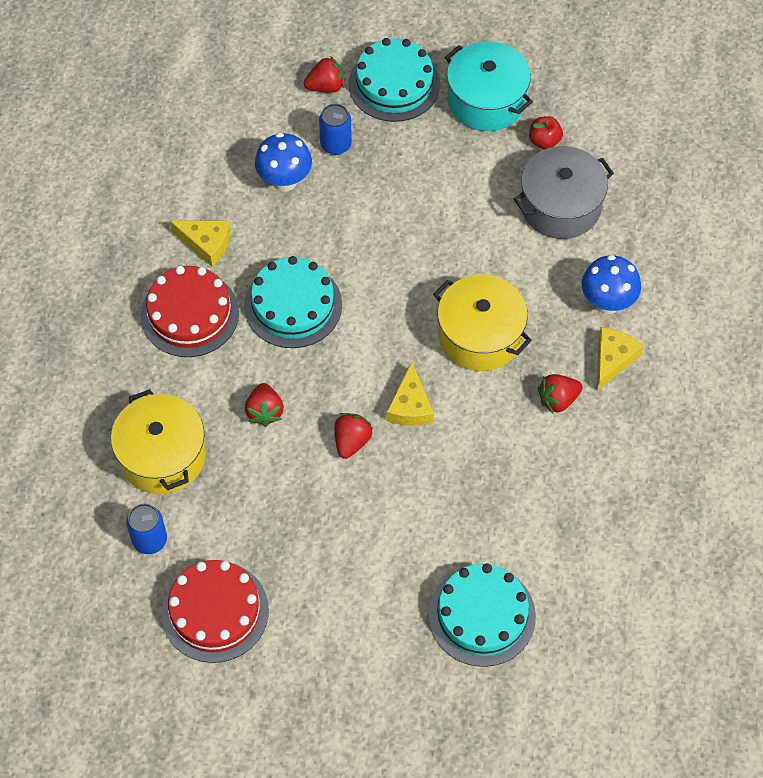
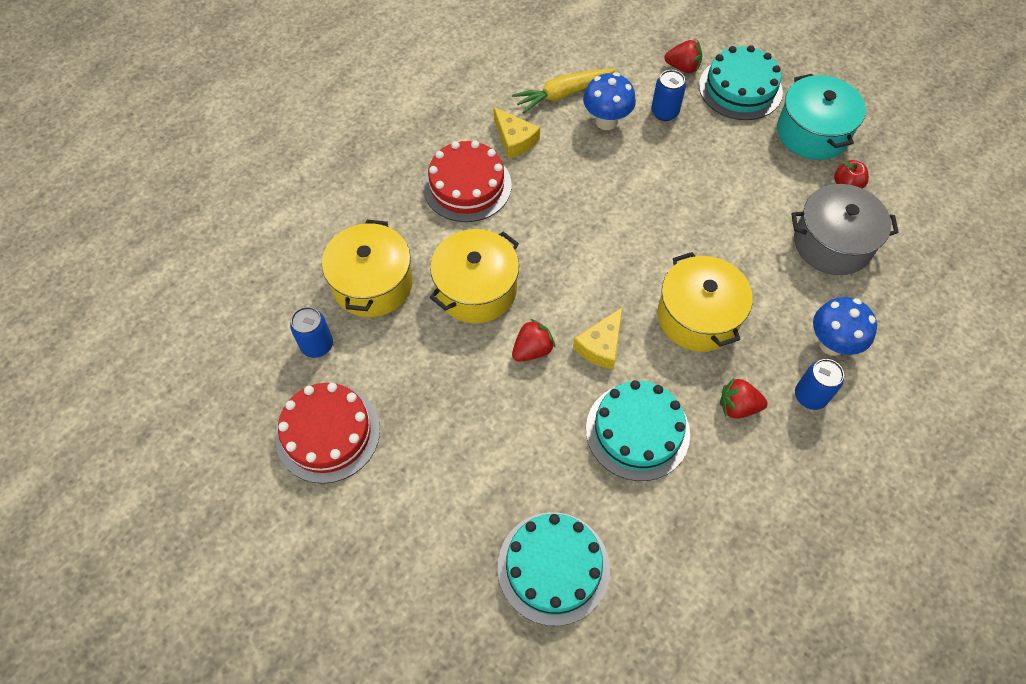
camera: 30 degrees right, 0 degrees up
(224, 171) = (563, 94): none -> yellow carrot
(265, 412) = (476, 289): red strawberry -> yellow pot
(293, 305) = (553, 217): turquoise cake -> turquoise cake (637, 431)
(612, 359) = (810, 396): yellow cheese -> blue can

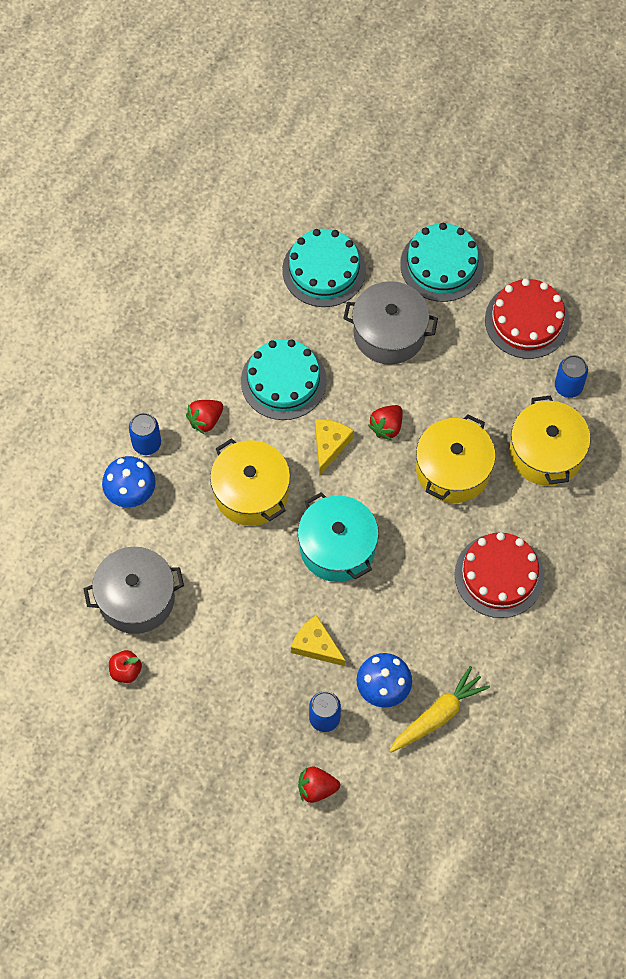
camera: 165 degrees right, 5 degrees up
(495, 459) = (389, 333): none -> grey pot
(514, 139) = (470, 642): yellow cheese -> yellow cheese (316, 645)
(738, 406) = (205, 420): red strawberry -> red strawberry turned 150 degrees clockwise
(740, 88) = (248, 774): turquoise cake -> turquoise cake (442, 264)
(812, 132) = (165, 731): turquoise pot -> turquoise pot (337, 547)

